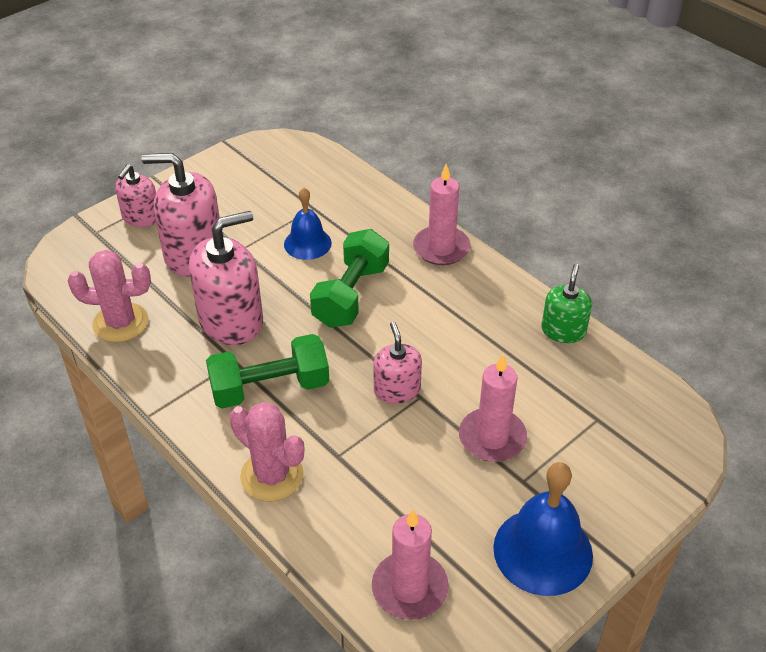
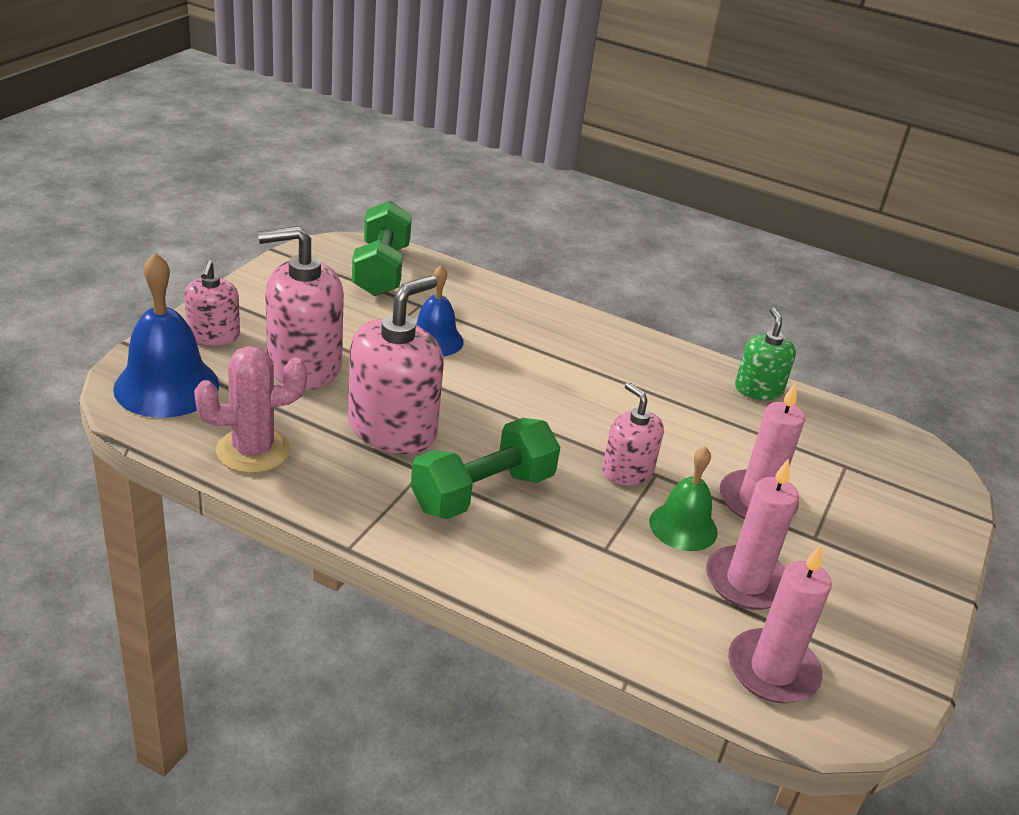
camera: 25 degrees left, 10 degrees down
(272, 476) = (543, 584): pink cactus -> none
(351, 295) = (516, 385): green dumbbell -> green dumbbell (381, 270)
(413, 448) = (683, 526): none -> green bell
(441, 248) = (585, 328): pink candle -> pink candle (746, 582)
(543, 551) = (880, 601): blue bell -> blue bell (166, 386)

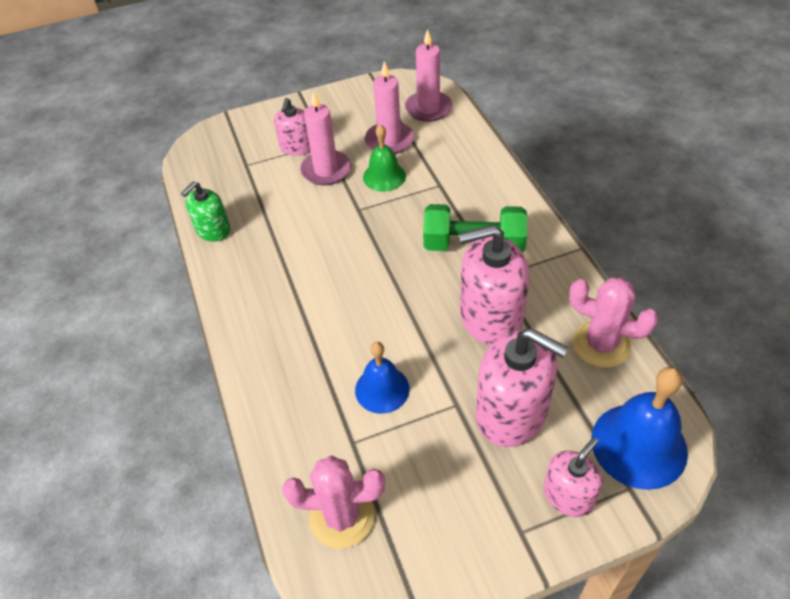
camera: 130 degrees left, 15 degrees up
(381, 270) = (342, 516): green dumbbell -> pink cactus
(627, 471) = (373, 218): pink soap dispenser -> pink soap dispenser (297, 147)

